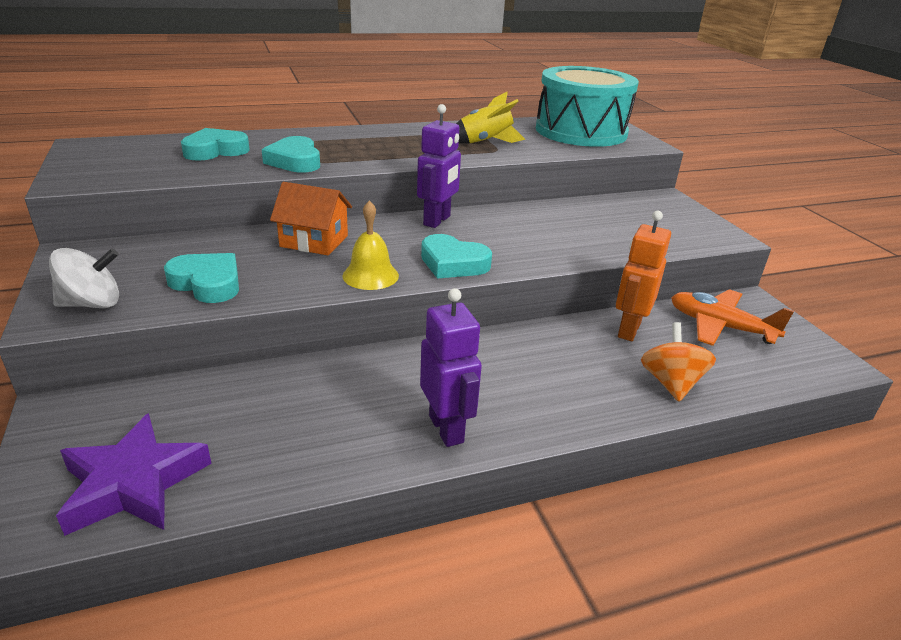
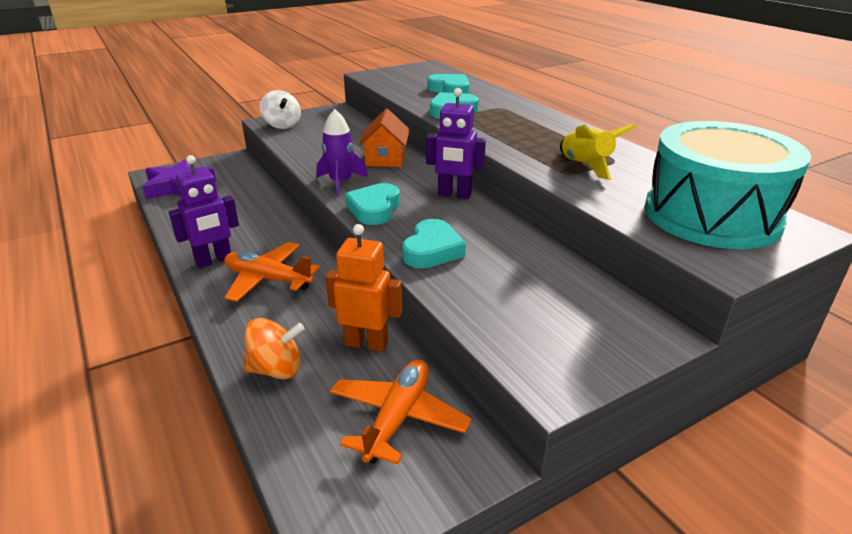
camera: 80 degrees right, 0 degrees up
(207, 283) = (312, 143): turquoise heart -> turquoise heart (432, 250)
(370, 275) = (340, 183): yellow bell -> purple rocket
(507, 383) = (268, 279): none -> orange plane

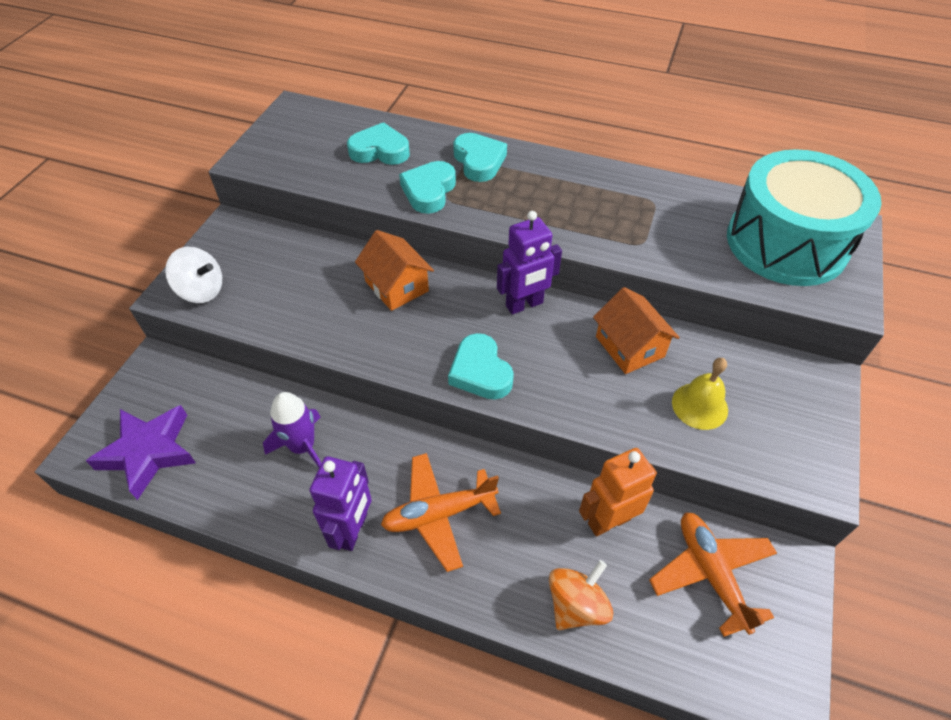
camera: 40 degrees left, 20 degrees up
(340, 183) = (400, 353): purple rocket -> purple rocket (302, 446)
(432, 250) = (593, 394): turquoise heart -> turquoise heart (479, 161)
(500, 241) = (629, 346): none -> orange house
(508, 292) = (699, 406): none -> yellow bell
(585, 166) = (643, 224): yellow rocket -> none

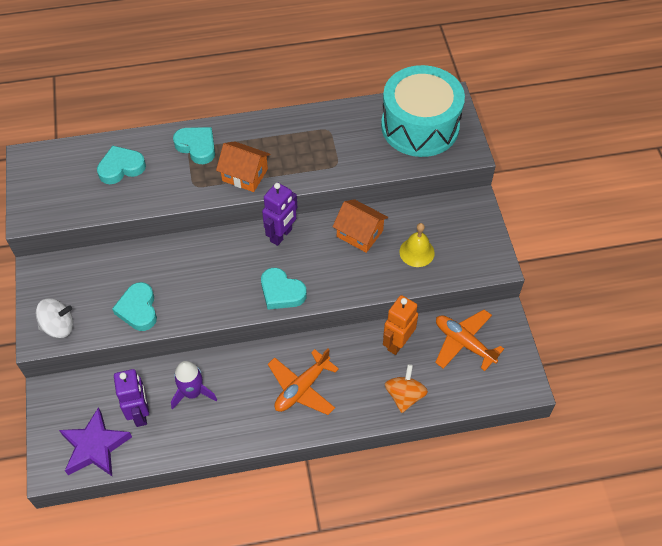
camera: 30 degrees left, 5 degrees up
(353, 530) = (258, 423): purple robot -> purple robot (140, 413)
(397, 286) = (191, 261): orange house -> orange house (245, 175)
(429, 191) = (178, 185): turquoise heart -> turquoise heart (138, 309)

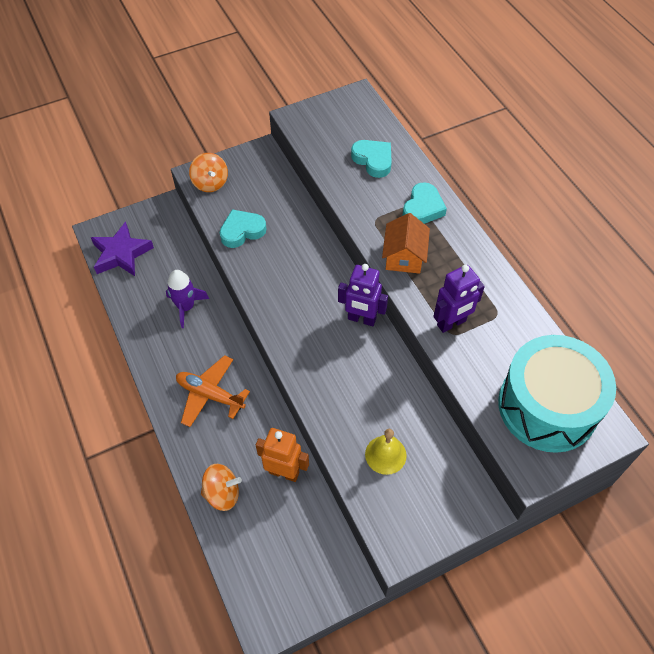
camera: 75 degrees right, 0 degrees up
(58, 326) = (210, 183): white spinning top -> orange spinning top
(140, 413) = (158, 275): purple robot -> purple robot (451, 323)
(281, 292) = (293, 337): turquoise heart -> none
(359, 233) = (390, 391): orange house -> none
(464, 343) = (302, 543): orange plane -> none

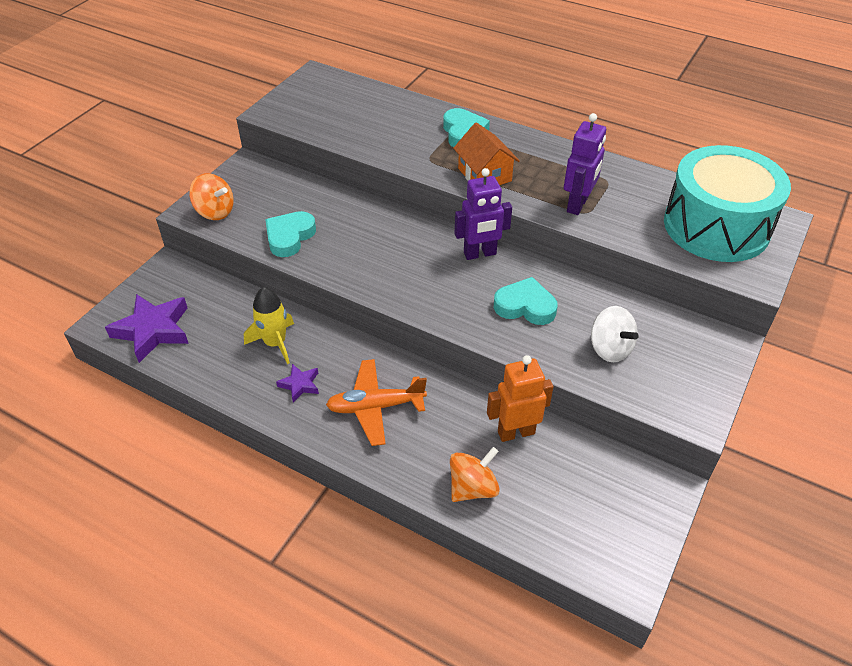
camera: 35 degrees left, 10 degrees down
(177, 348) = (300, 385): none -> purple star
(186, 307) = (275, 343): purple rocket -> yellow rocket
(373, 160) = (381, 116): turquoise heart -> turquoise heart (525, 306)
(385, 454) = (610, 348): yellow bell -> white spinning top

